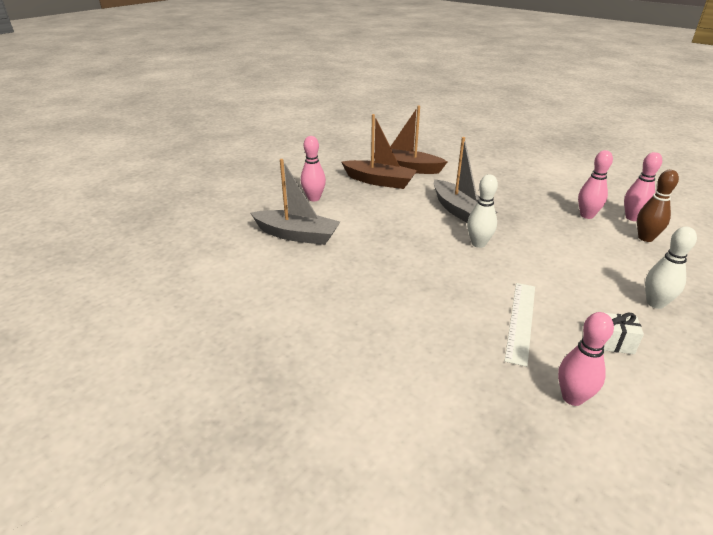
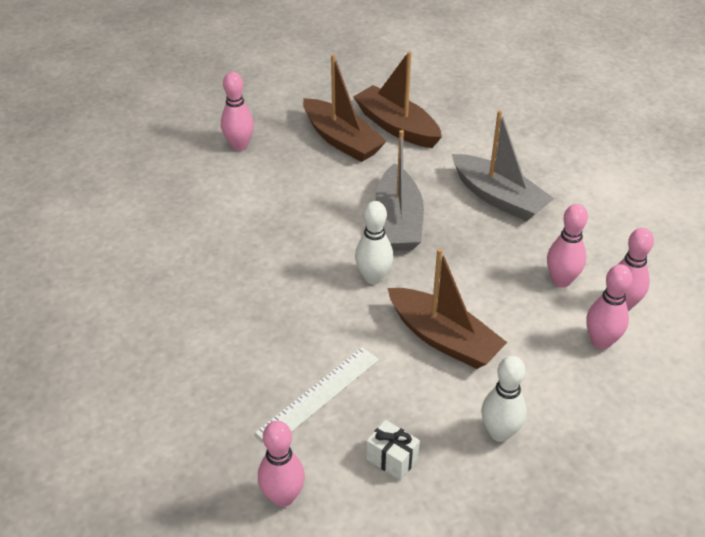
camera: 25 degrees right, 10 degrees up
(297, 235) = (178, 197): grey boat -> grey boat (499, 197)
(559, 263) = (444, 338): none -> brown boat
(645, 238) = (601, 341): brown bowling pin -> pink bowling pin

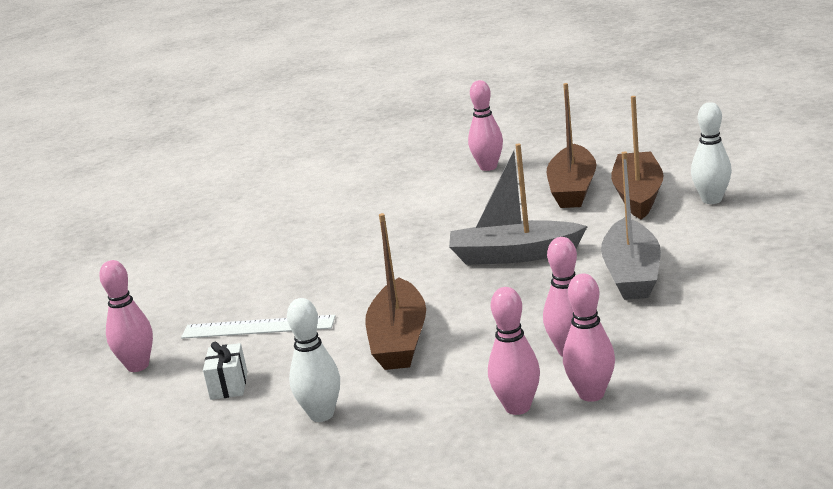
camera: 55 degrees right, 20 degrees down
(373, 278) = (424, 281): white bowling pin -> white bowling pin (711, 200)
(398, 221) = (514, 255): grey boat -> grey boat turned 45 degrees clockwise

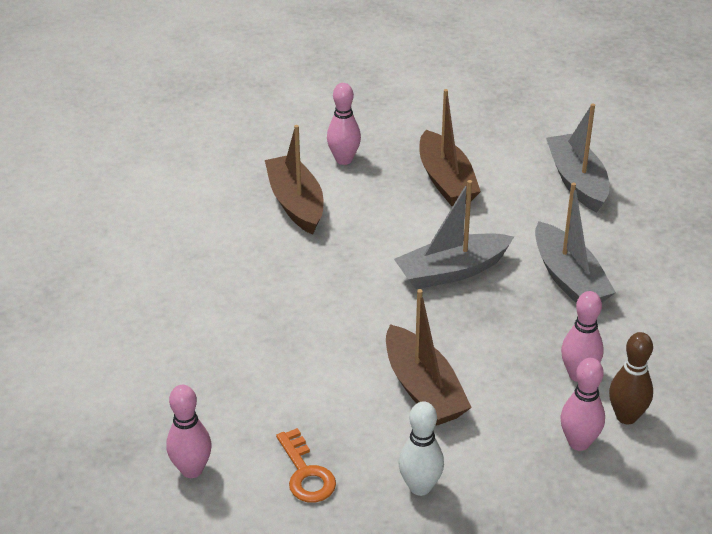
camera: 30 degrees left, 15 degrees up
(229, 386) = (306, 473): white gift -> orange key
(258, 327) = (276, 399): white ruler -> none
(591, 394) = (626, 416): pink bowling pin -> brown bowling pin
(638, 195) = (510, 182): brown boat -> brown boat (296, 203)
(711, 200) = (577, 181): white bowling pin -> grey boat

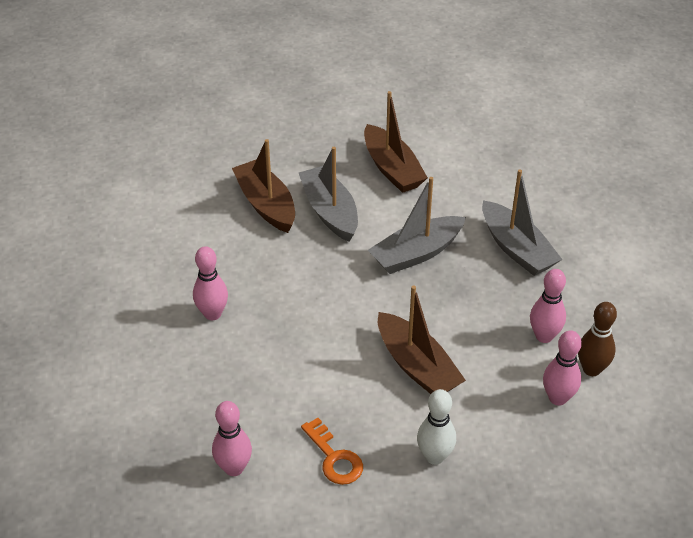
camera: 10 degrees left, 5 degrees up
(344, 160) = (298, 158): pink bowling pin -> pink bowling pin (212, 314)
(577, 181) = (503, 157): grey boat -> grey boat (329, 211)

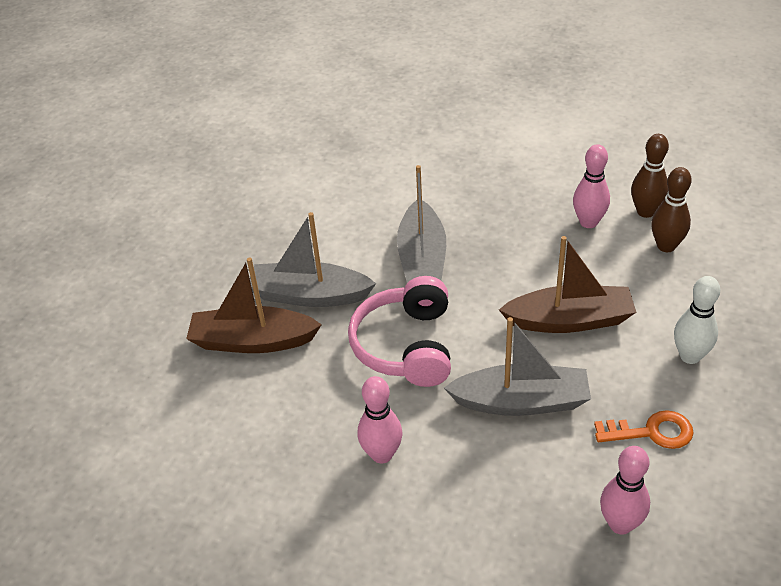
camera: 55 degrees left, 0 degrees up
(319, 283) = (406, 346): none -> pink headphones
(392, 169) = (291, 225): brown boat -> none
(516, 249) = (470, 192): grey boat -> grey boat (521, 402)
(557, 398) = (666, 246): pink bowling pin -> brown bowling pin

